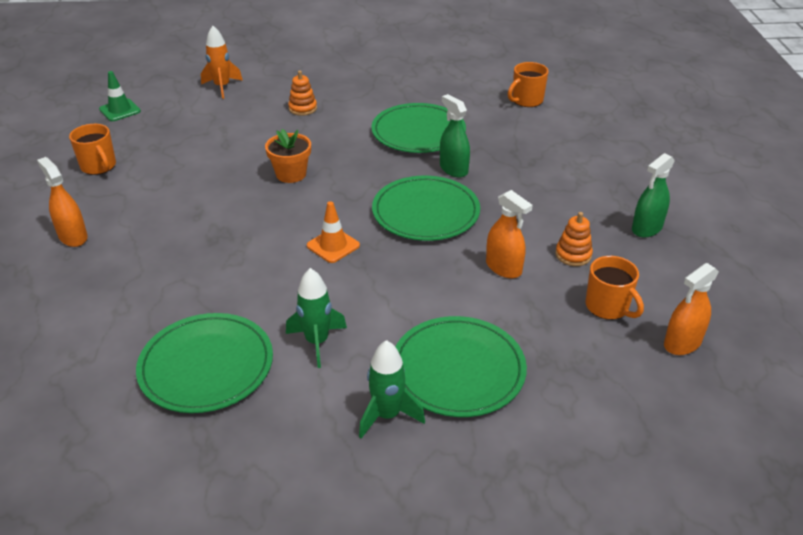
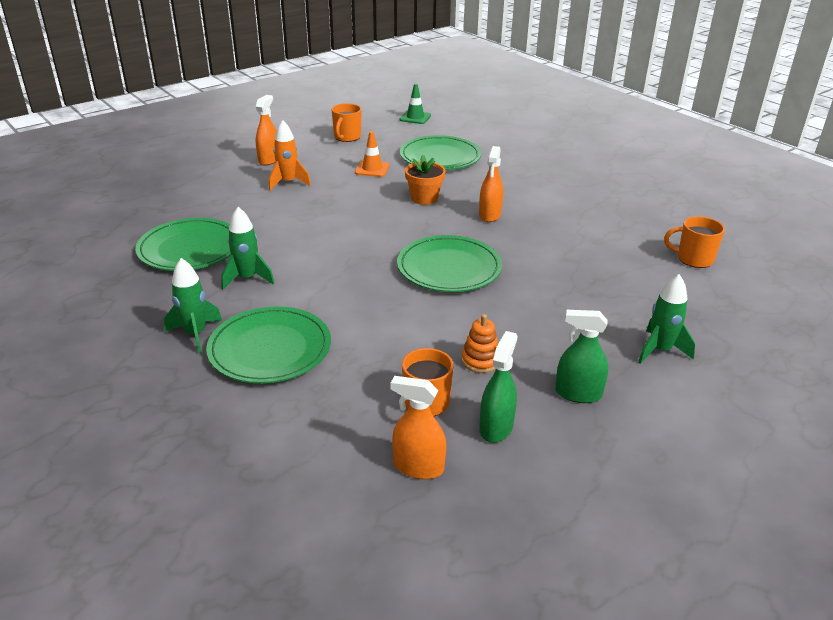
camera: 55 degrees right, 5 degrees down
(222, 87) = (494, 135): orange rocket -> orange rocket (288, 183)
(303, 108) = (514, 171): orange stacking toy -> none
(333, 245) = (360, 245): orange traffic cone -> orange traffic cone (372, 169)
(418, 132) = (556, 226): green plate -> green plate (440, 157)
(453, 169) = (526, 260): green spray bottle -> green spray bottle (496, 427)
(503, 268) = (419, 329): orange spray bottle -> orange spray bottle (489, 215)
(623, 170) = (660, 350): none -> green rocket

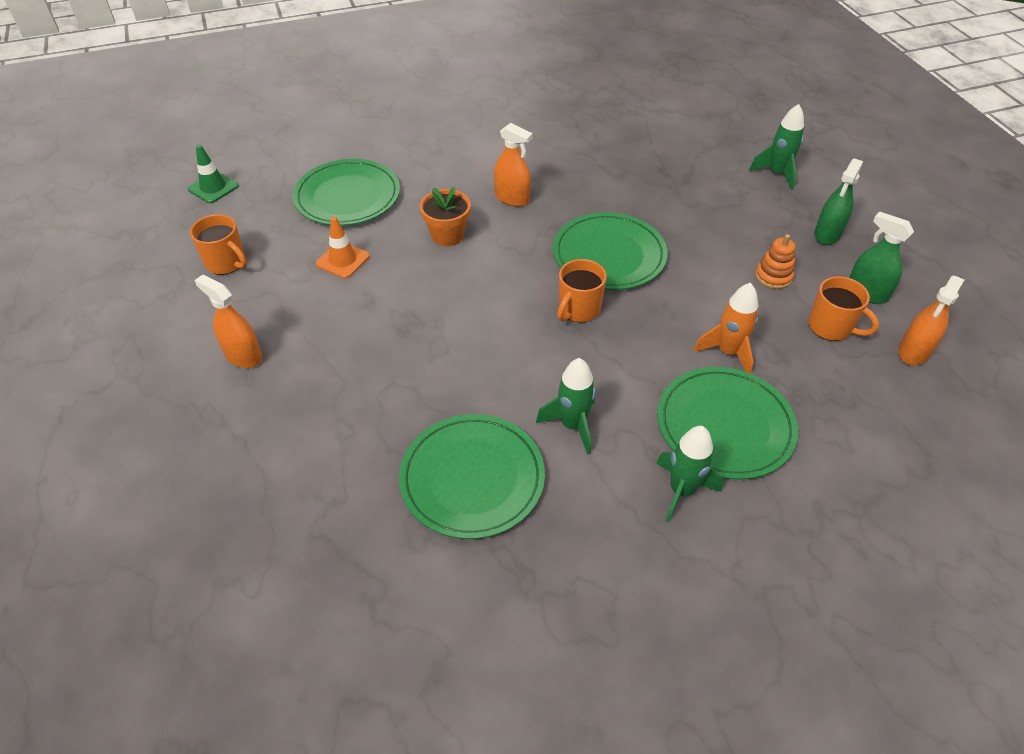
camera: 70 degrees left, 15 degrees up
(288, 183) = (332, 347): orange rocket -> orange rocket (728, 352)
(693, 259) = (647, 108): orange mug -> orange mug (578, 309)

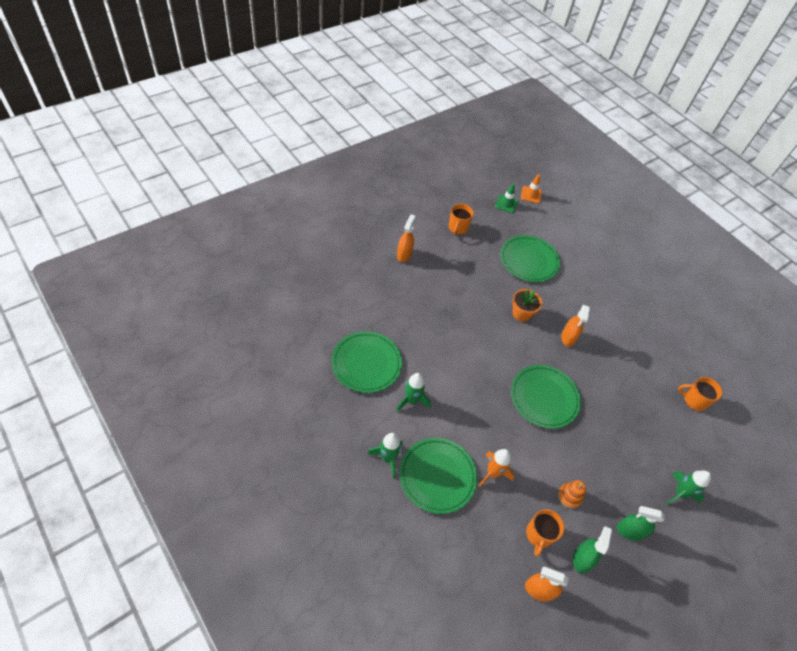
camera: 65 degrees right, 5 degrees up
(343, 260) = (481, 273): orange traffic cone -> orange traffic cone (531, 195)
(578, 309) = (493, 389): orange mug -> orange mug (694, 400)

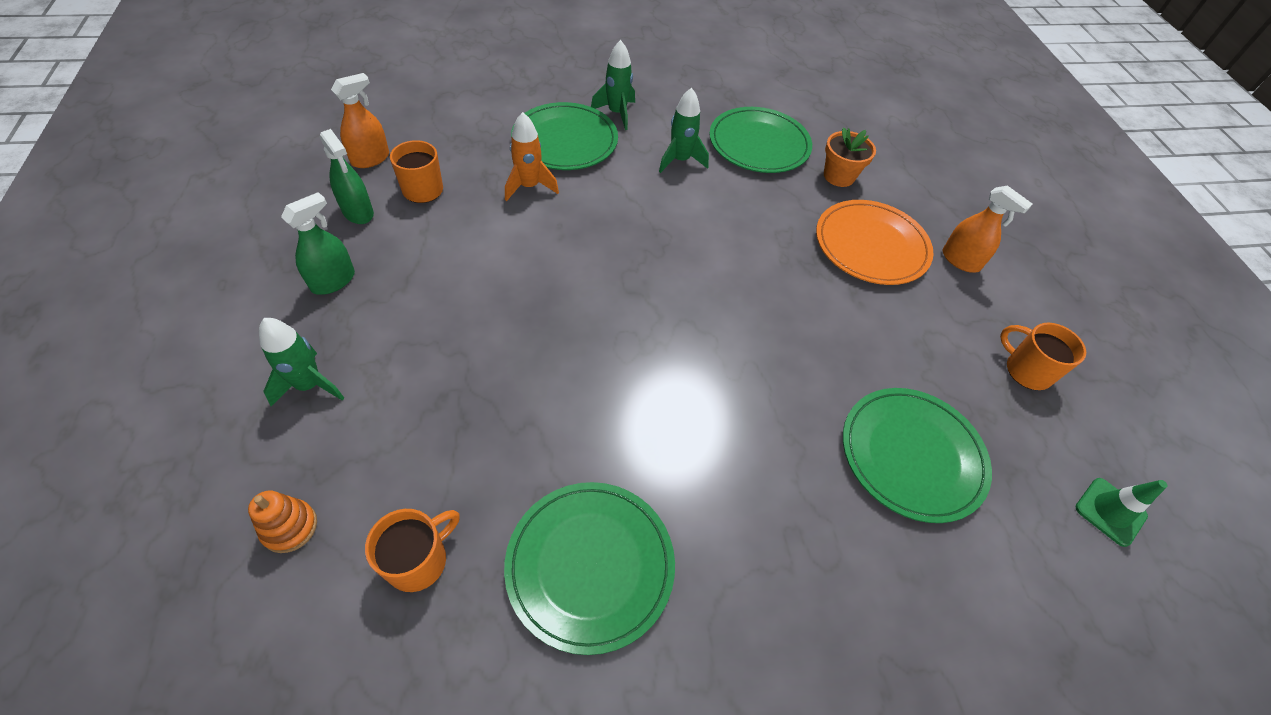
camera: 120 degrees right, 0 degrees up
(419, 291) = (871, 245): none -> orange plate
(521, 313) = (775, 363): orange flower pot -> orange flower pot (839, 176)
(531, 195) = (1153, 599): orange traffic cone -> none
(544, 398) = (594, 300): green plate -> green plate (590, 565)
(568, 338) = (688, 409): orange spray bottle -> none
(569, 496) = (435, 244): orange stacking toy -> orange stacking toy (290, 527)

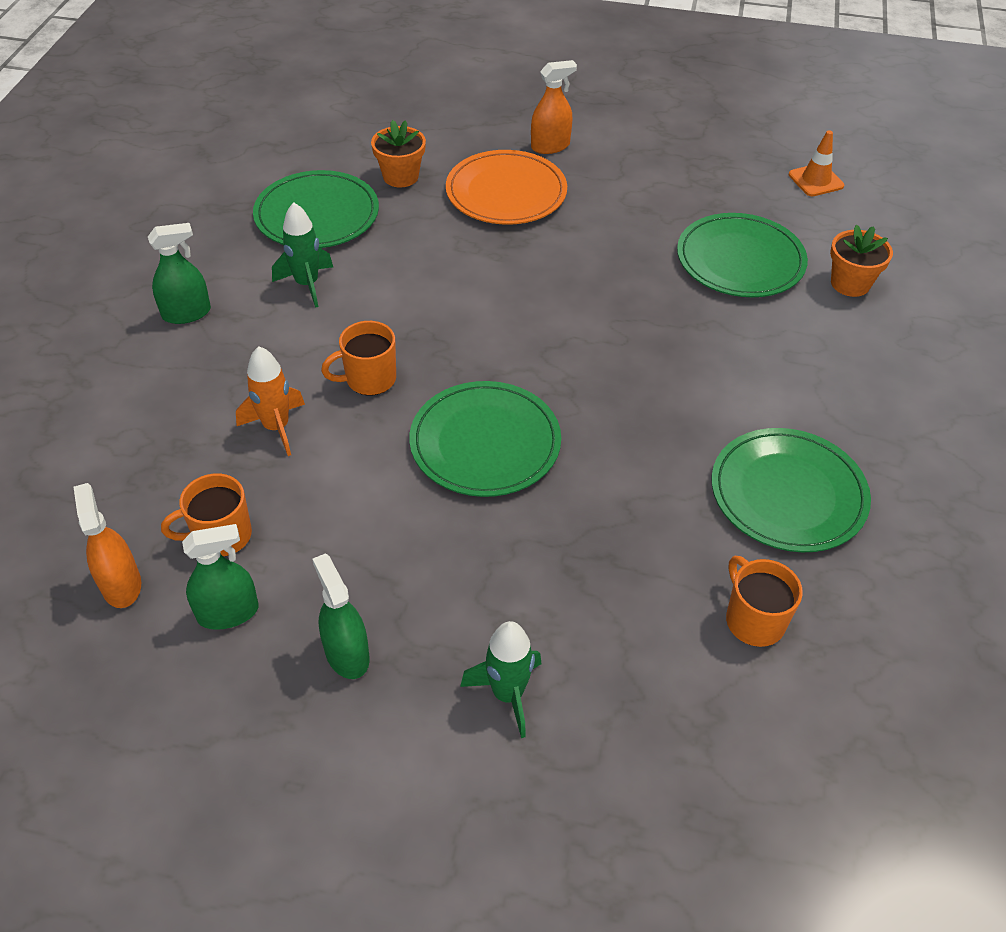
camera: 65 degrees left, 5 degrees down
(290, 527) = (690, 727): orange stacking toy -> none
(565, 140) = (209, 374): green plate -> green plate (485, 443)
(617, 113) = (186, 313): green rocket -> green spray bottle
(951, 581) = (850, 283): none -> orange flower pot
(1026, 370) = (682, 163): orange mug -> orange mug (369, 379)
(1110, 511) = (816, 180): green traffic cone -> orange traffic cone

